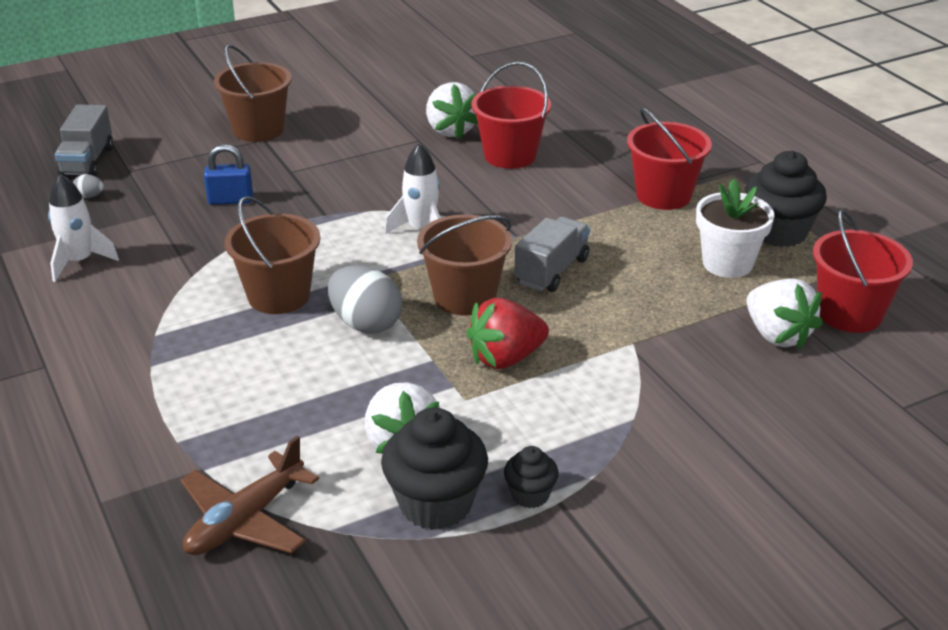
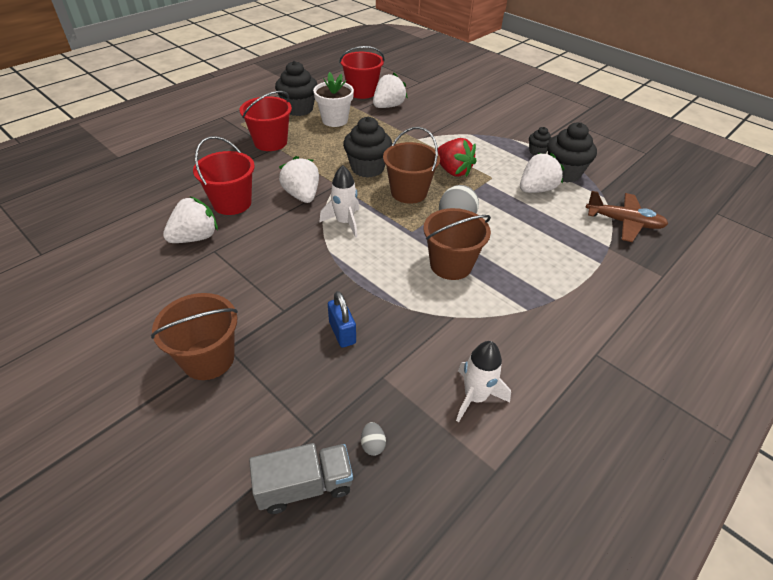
camera: 110 degrees left, 10 degrees up
(502, 205) = (302, 195): none -> white strawberry
(552, 271) = (367, 168): grey truck -> black cupcake

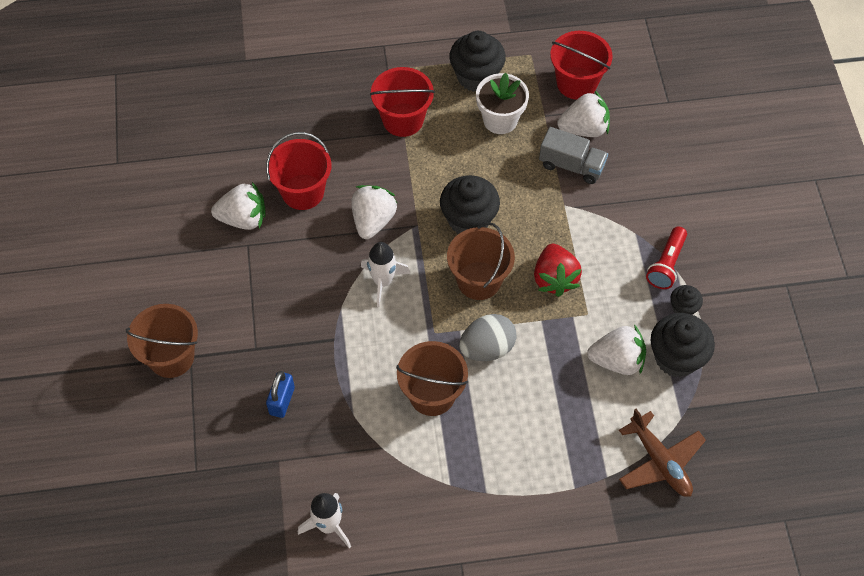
camera: 40 degrees right, 15 degrees up
(305, 486) = (162, 502): grey truck -> grey truck (571, 165)
(373, 444) = (226, 507): grey egg -> none
(504, 139) = (666, 264): none -> red flashlight

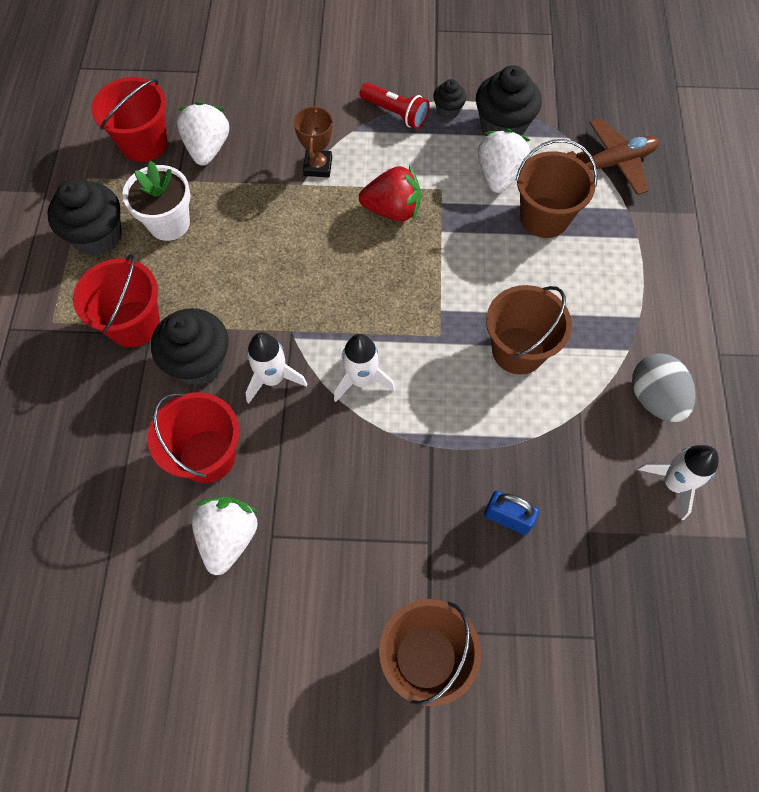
camera: 80 degrees left, 5 degrees up
(373, 220) = (273, 378): white strawberry -> white rocket
(468, 220) = (297, 277): black cupcake -> black cupcake (199, 363)
(479, 280) = (380, 281): brown bucket -> brown bucket (544, 217)
(487, 348) = (467, 287): grey egg -> grey egg (654, 398)
(571, 165) = (252, 168): grey truck -> none
(587, 213) = (318, 166): none -> brown trophy

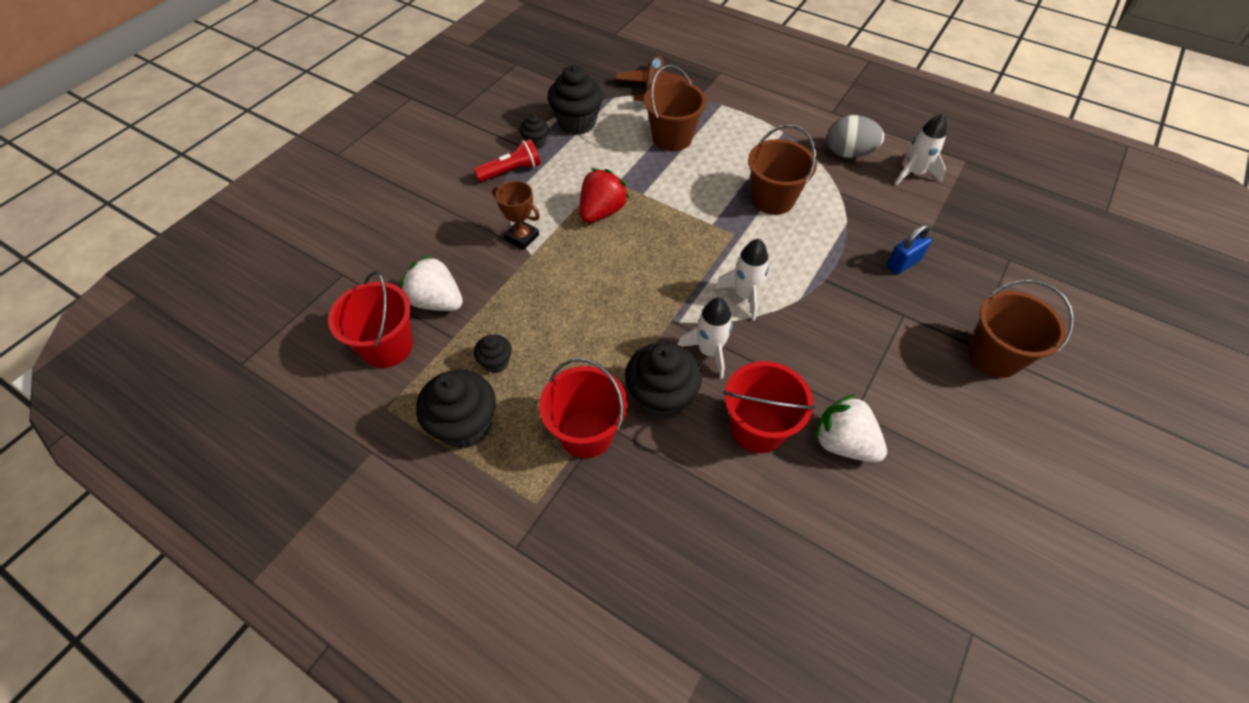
camera: 60 degrees left, 10 degrees down
(169, 223) = (496, 362): white flower pot -> black cupcake
(499, 175) = (617, 143): white strawberry -> none

